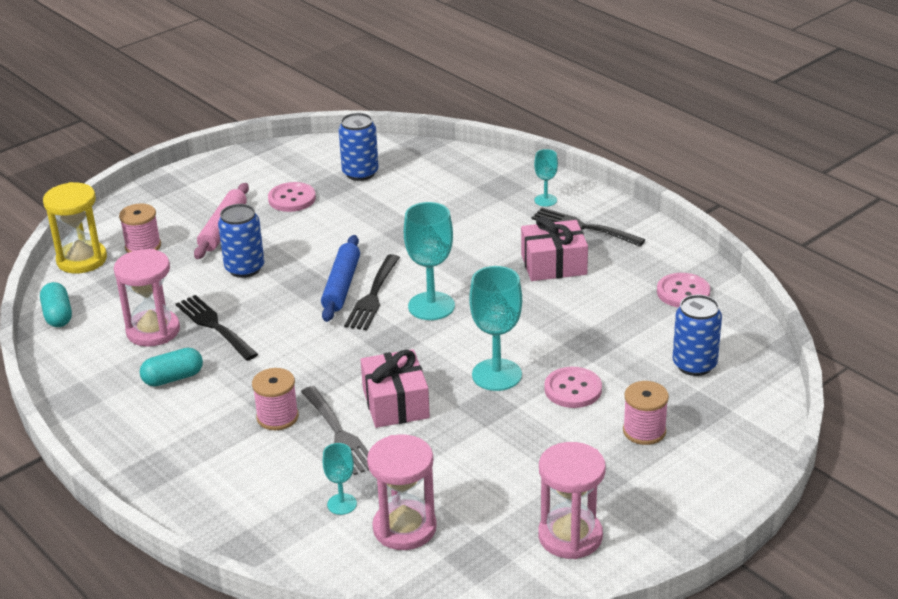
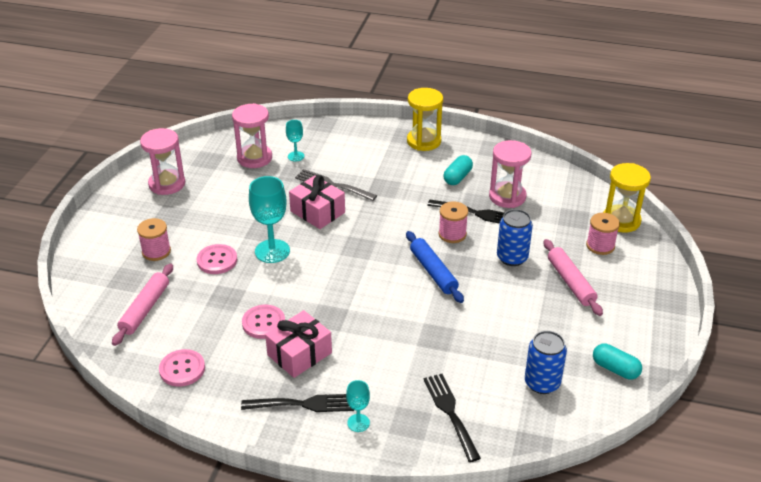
camera: 145 degrees right, 5 degrees up
(58, 315) = (574, 183): turquoise capsule -> turquoise capsule (615, 369)
(141, 450) = (424, 141): none -> yellow hourglass
(277, 417) = (375, 180): pink spool -> pink spool (452, 234)
(292, 199) = (560, 330): pink button -> pink button (263, 323)
(373, 296) = (404, 273): black fork -> black fork (450, 413)
(431, 306) = (357, 281): turquoise goblet -> none
(694, 365) = (145, 309): blue can -> pink rolling pin

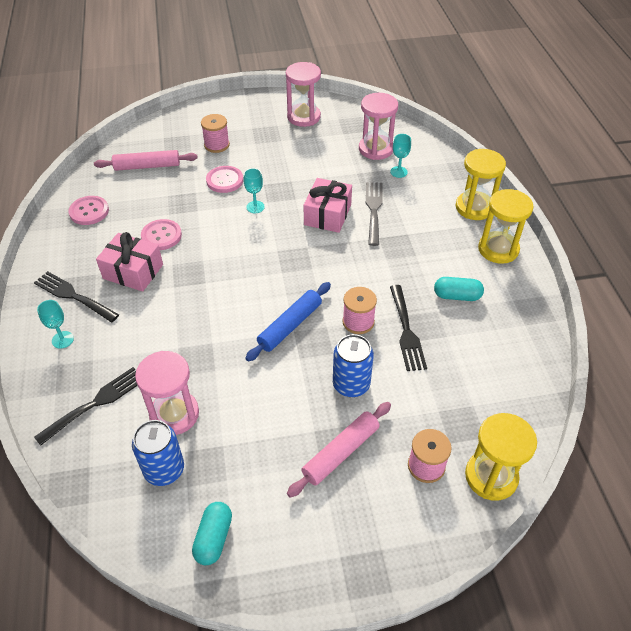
camera: 65 degrees right, 10 degrees up
(272, 251) = (255, 207): turquoise goblet -> turquoise goblet, size x0.54
(303, 404) = (73, 296): black fork -> black fork turned 150 degrees clockwise
(370, 135) = (474, 207): none -> yellow hourglass
(507, 197) = (455, 349): pink hourglass -> pink hourglass (174, 414)

